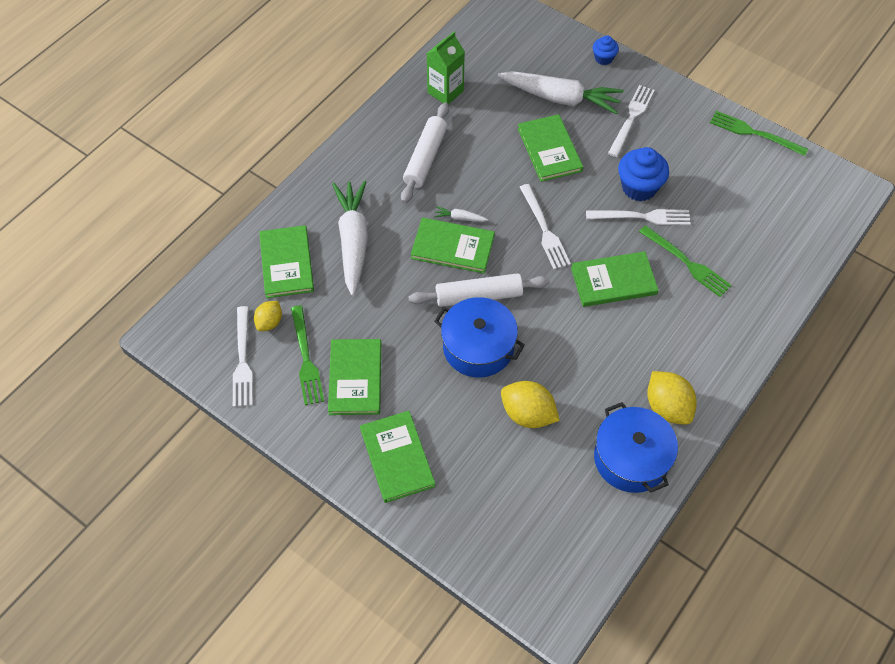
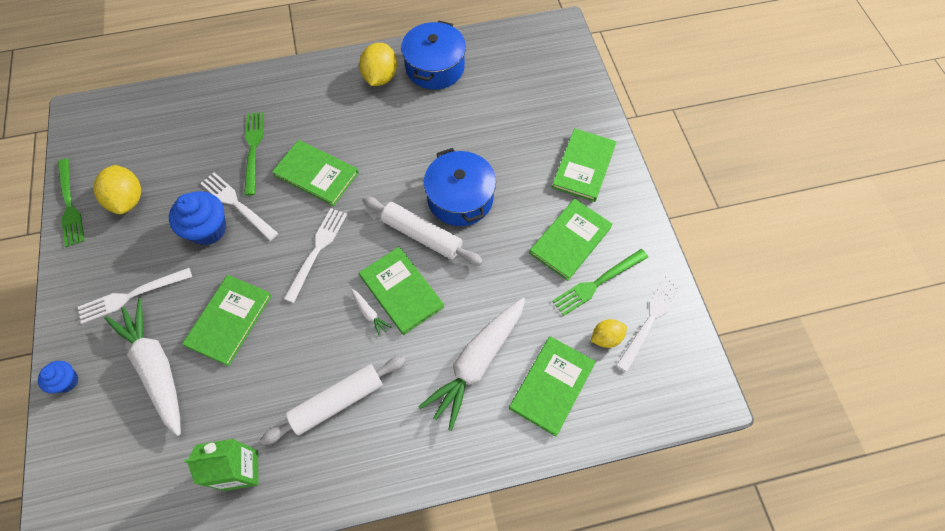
camera: 140 degrees left, 5 degrees up
(306, 359) = (597, 283): green fork -> green fork turned 150 degrees counterclockwise
(528, 414) = (471, 132): yellow lemon -> yellow lemon (128, 200)

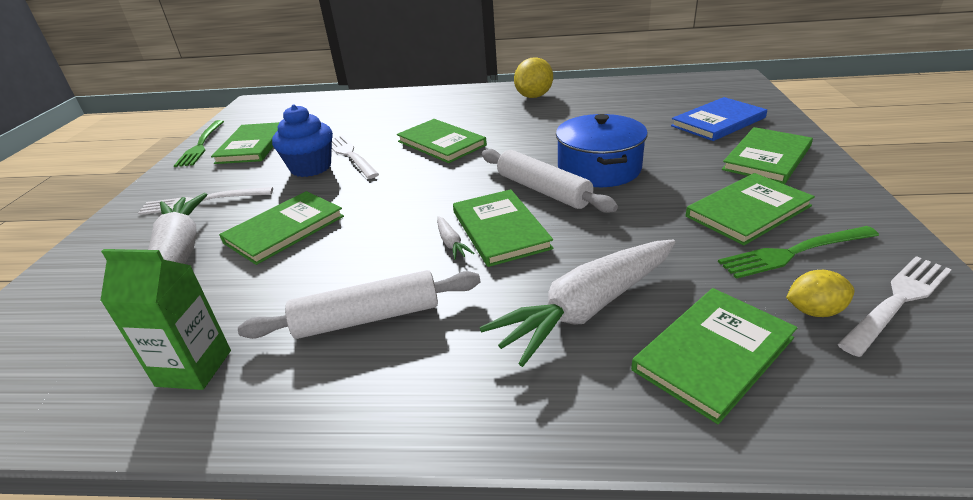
camera: 20 degrees right, 30 degrees down
(67, 381) = (82, 253): blue cupcake -> none
(128, 200) = (253, 145): yellow lemon -> green book
(253, 149) = (388, 126): green fork -> none
(317, 250) = (414, 190): white fork -> none
(435, 67) = (592, 93): blue pot -> none
(547, 112) = (718, 122): none -> blue book

